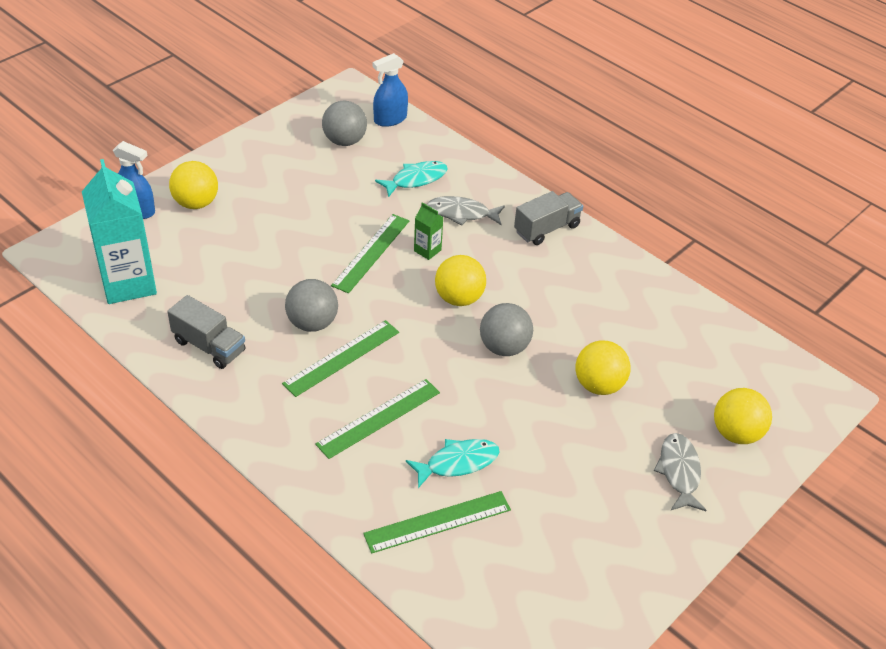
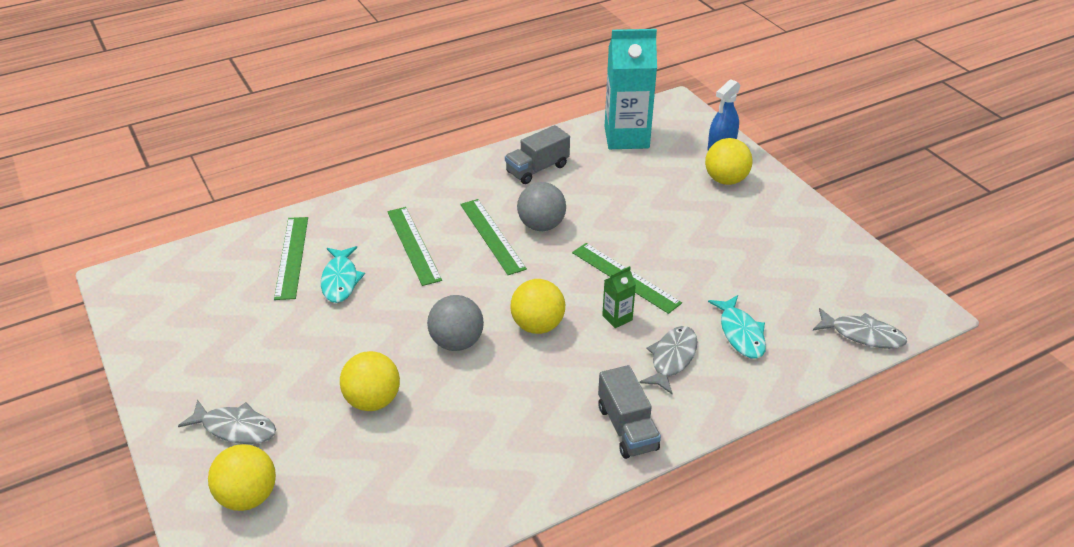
camera: 110 degrees right, 5 degrees down
(344, 141) = (819, 290): grey ball -> none
(390, 119) = (862, 335): blue spray bottle -> grey fish

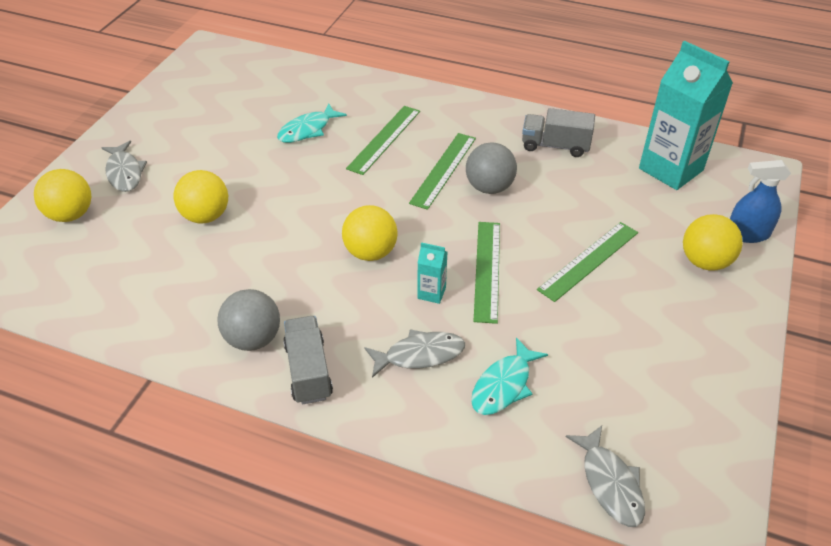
camera: 50 degrees right, 5 degrees up
(291, 257) = (306, 96): green ruler -> green ruler (588, 260)
(457, 342) = (306, 221): grey ball -> grey ball (253, 339)
(617, 318) = (431, 293): green carton -> turquoise carton
(627, 428) = (308, 371): grey truck -> grey truck turned 135 degrees clockwise

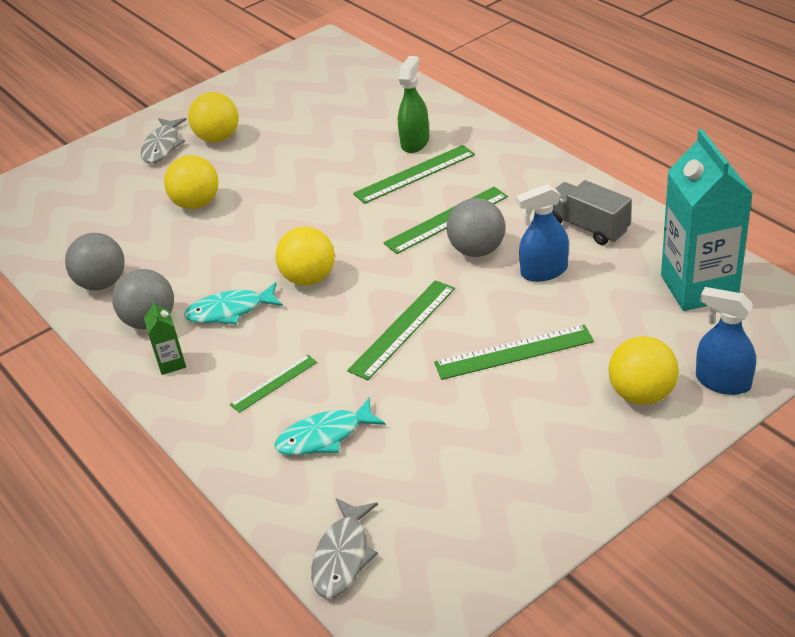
camera: 35 degrees right, 5 degrees down
(71, 215) = (94, 172): yellow ball -> yellow ball (218, 138)
(172, 319) = (102, 283): none -> grey ball
(308, 130) = (349, 146): turquoise fish -> turquoise fish (230, 311)
(308, 371) = (171, 363): grey truck -> green carton
(361, 113) = (415, 142): none -> green spray bottle
(419, 355) = (274, 383): grey fish -> green ruler
(431, 293) = (332, 332): turquoise carton -> none
(554, 189) = (544, 271): none -> blue spray bottle

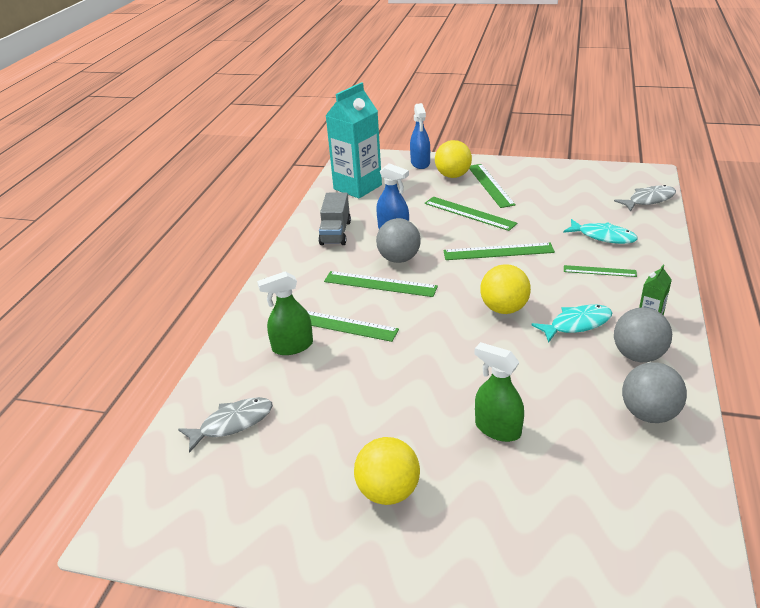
camera: 130 degrees left, 5 degrees down
(162, 146) = (443, 535): grey fish -> grey fish (232, 423)
(197, 203) = (497, 429): yellow ball -> green spray bottle
(230, 311) = (576, 324): turquoise fish -> turquoise fish turned 60 degrees counterclockwise
(570, 416) = (490, 185): none -> green ruler

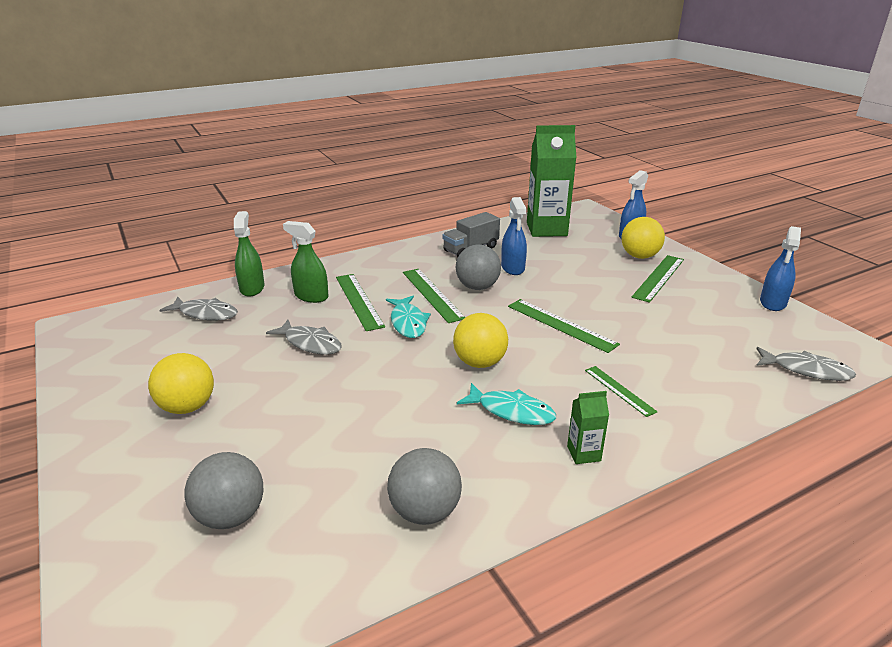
camera: 45 degrees right, 5 degrees down
(357, 187) = (546, 229): turquoise carton -> green carton
(372, 379) = (310, 343): none -> grey fish
(469, 213) = (595, 287): green ruler -> none
(497, 429) = (310, 428): green spray bottle -> green spray bottle (252, 288)
(570, 168) = (772, 303): none -> blue spray bottle
(603, 236) = (683, 369): turquoise fish -> turquoise fish (408, 322)
(638, 355) = (511, 469): grey ball -> grey ball (231, 516)

